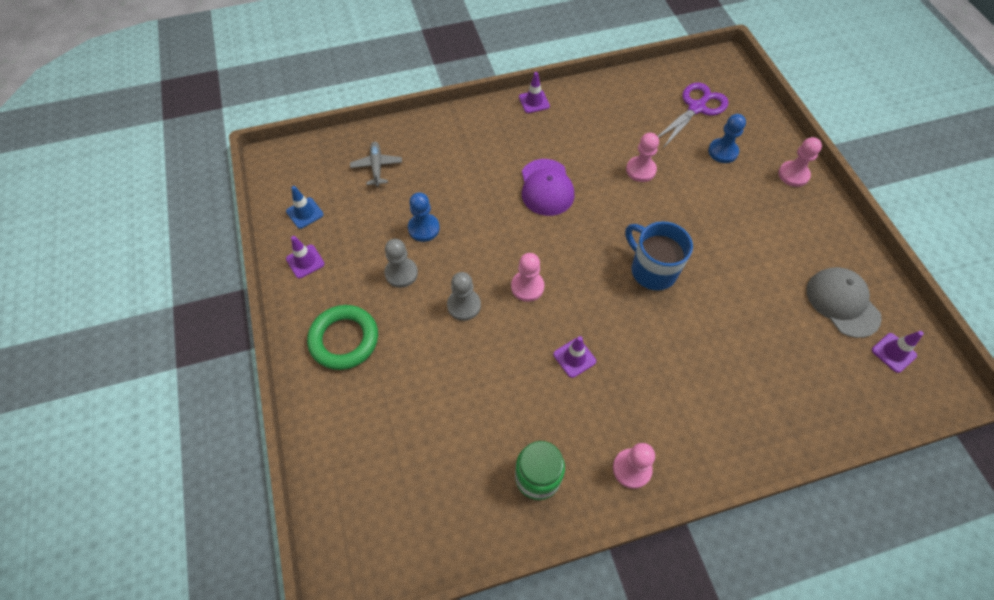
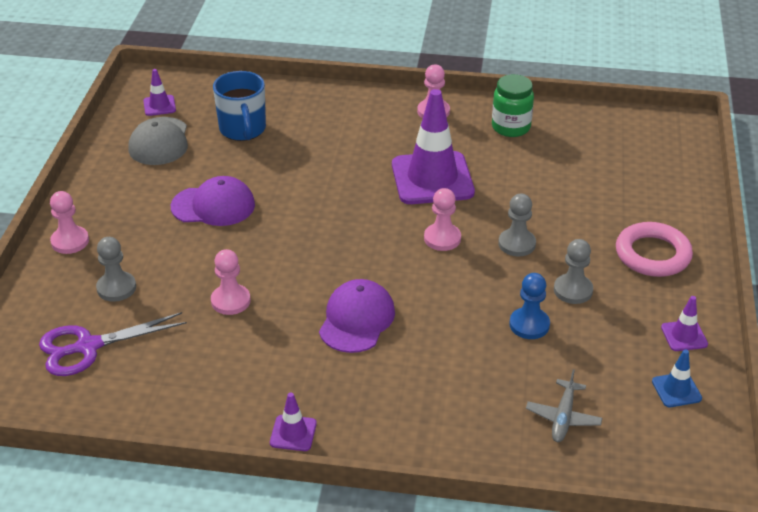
camera: 155 degrees left, 20 degrees down
(344, 339) = (652, 254): green ring -> pink ring
(574, 358) = (432, 178): purple traffic cone -> purple traffic cone, size x2.27
(652, 270) = (306, 213): blue mug -> blue mug (243, 130)
(723, 152) = (116, 288): blue pawn -> grey pawn
(728, 248) = (213, 206): none -> purple cap

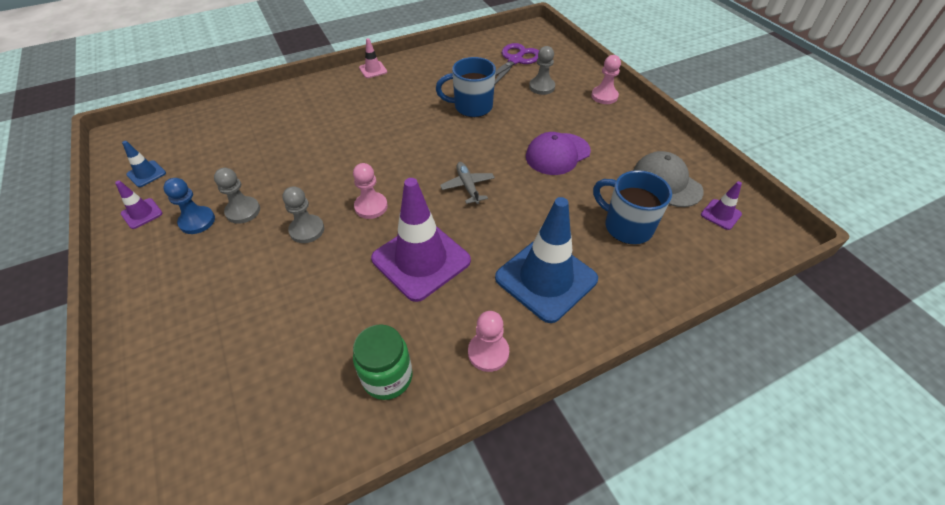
camera: 145 degrees right, 10 degrees up
(230, 301) = (472, 107): pink pawn -> blue mug
(293, 433) = (373, 70): purple traffic cone -> pink traffic cone
(348, 128) = (546, 278): none -> blue traffic cone
(357, 320) = (386, 128): purple cap -> none
(529, 325) = (268, 172): blue pawn -> blue pawn (197, 221)
(563, 417) = (223, 130): grey plane -> grey plane (468, 186)
(652, 254) = (177, 277): pink ring -> none

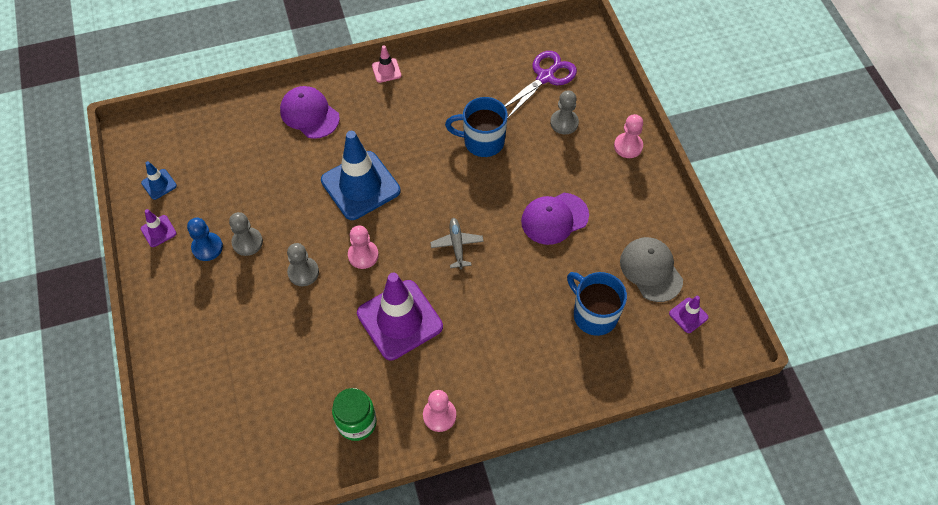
camera: 10 degrees right, 10 degrees up
(304, 105) = (309, 114): none -> purple cap
(546, 278) = (504, 356): blue traffic cone -> blue traffic cone (360, 185)

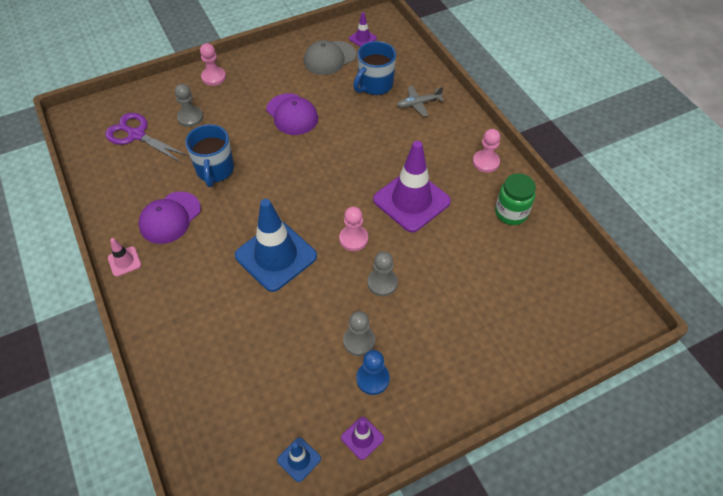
camera: 100 degrees left, 5 degrees down
(309, 114) = (186, 322): purple cap -> purple cap (170, 218)
(457, 245) = (330, 173): grey plane -> grey plane (418, 104)

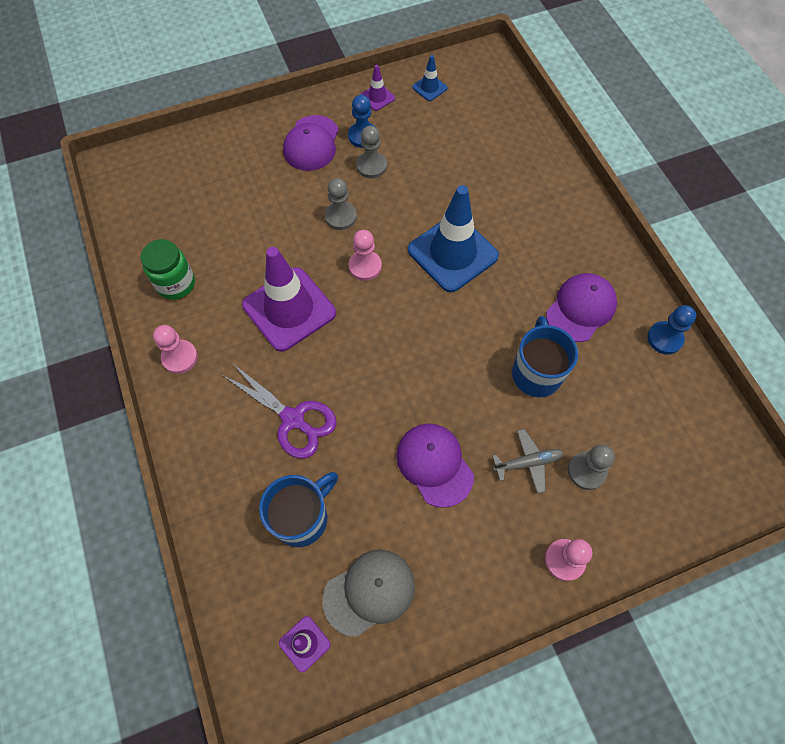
camera: 175 degrees left, 10 degrees up
(107, 200) = (664, 338): none -> blue pawn
(124, 261) = (619, 259): pink traffic cone -> none
(137, 135) = (658, 443): purple scissors -> purple scissors (293, 419)
(418, 104) = (242, 470): grey plane -> grey plane (527, 463)
(427, 364) = (311, 143): none -> purple cap

